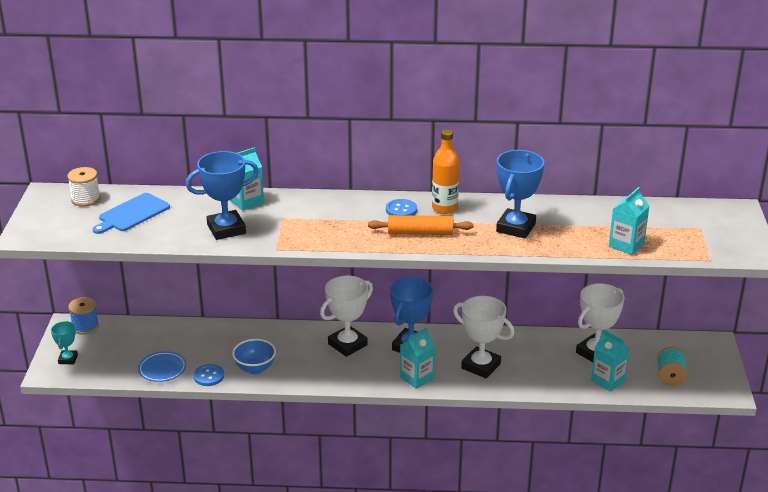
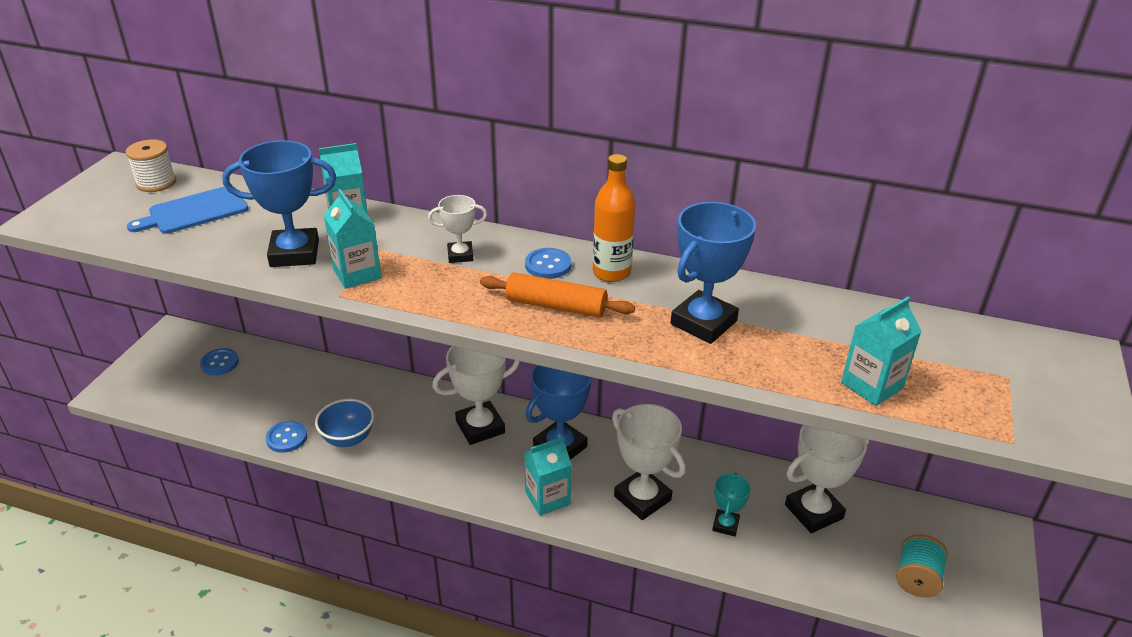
camera: 15 degrees right, 5 degrees up
(68, 359) = (141, 379): turquoise trophy -> turquoise trophy (725, 525)
(85, 326) = (188, 339): blue spool -> none
(123, 338) = (220, 363): none -> blue button
(162, 369) = (238, 415): blue plate -> none
(340, 213) = (460, 255): none -> white trophy
(608, 380) = (818, 563): turquoise carton -> turquoise carton (357, 274)

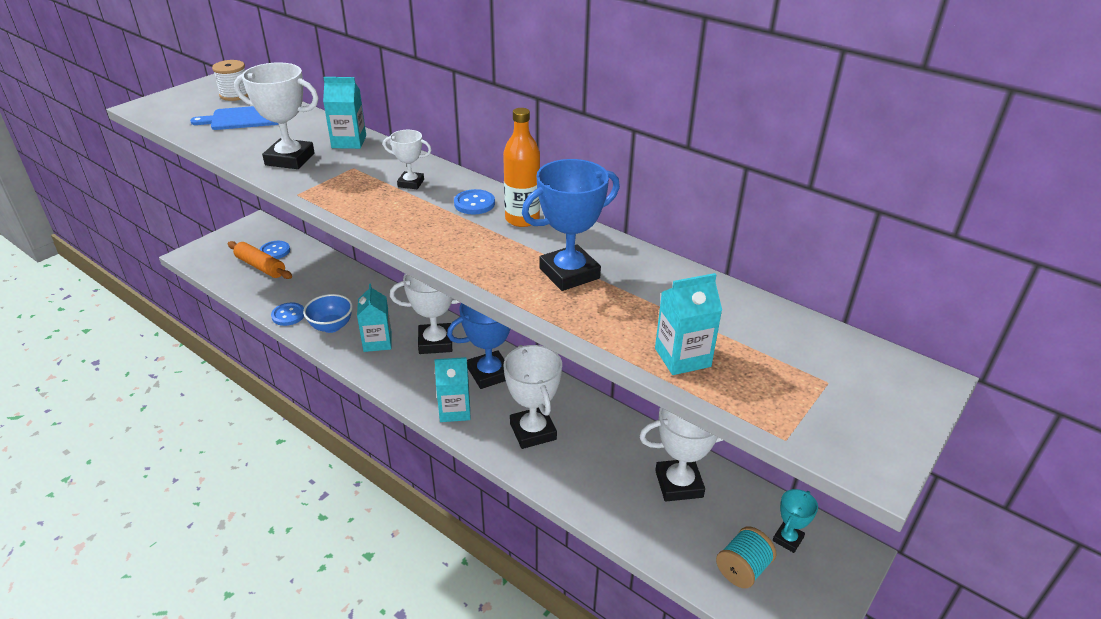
camera: 20 degrees right, 0 degrees up
(294, 253) = (290, 159): blue trophy -> white trophy
(357, 274) = (322, 182): turquoise carton -> turquoise carton (377, 342)
(556, 306) = (455, 235): orange rolling pin -> orange rolling pin (260, 266)
(725, 525) = (591, 473): turquoise trophy -> turquoise trophy (788, 539)

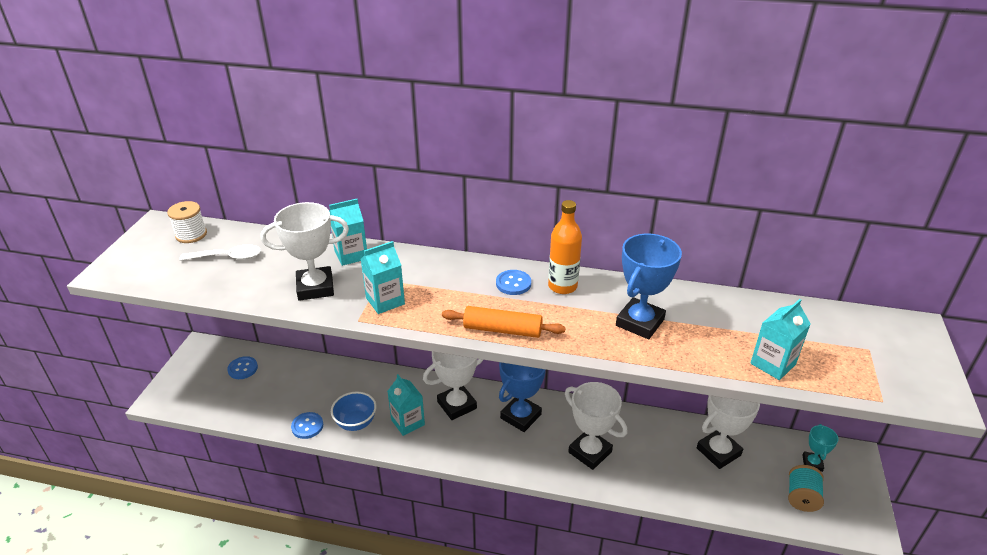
camera: 25 degrees left, 0 degrees up
(245, 118) = (228, 257): blue cutting board -> white spoon
(260, 266) = (241, 388): orange rolling pin -> orange rolling pin (502, 330)
(411, 183) = (444, 280): white trophy -> none
(455, 410) = (518, 458): turquoise carton -> turquoise carton (385, 301)

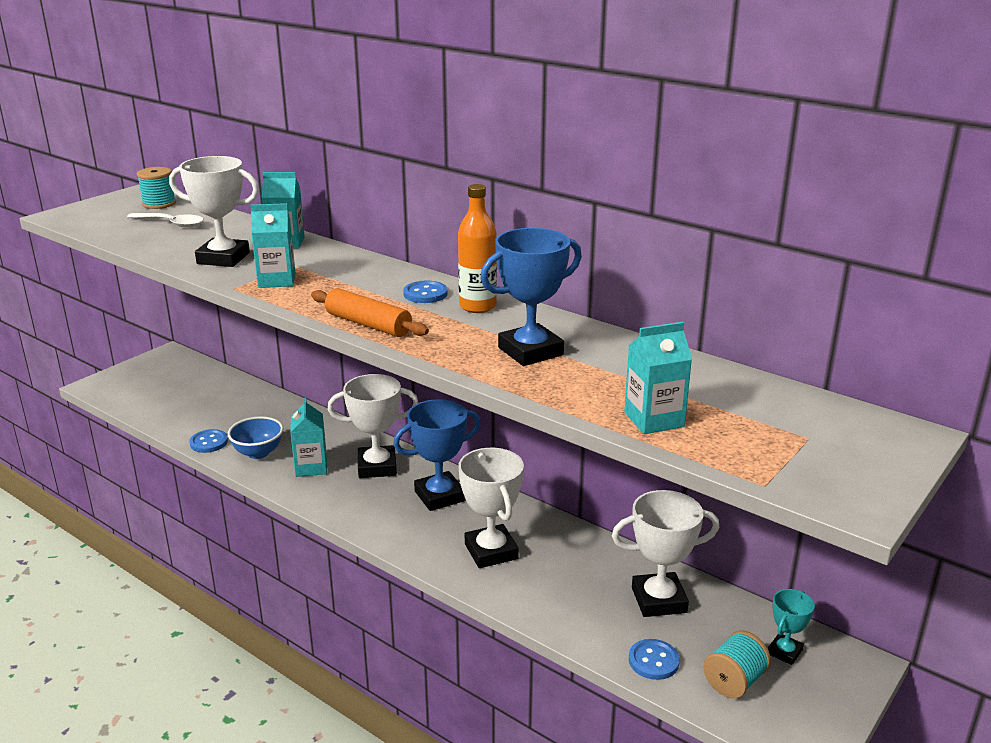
camera: 25 degrees right, 10 degrees down
(191, 235) = (159, 204): white spool -> turquoise spool
(243, 369) = (191, 381): blue button -> blue button (653, 661)

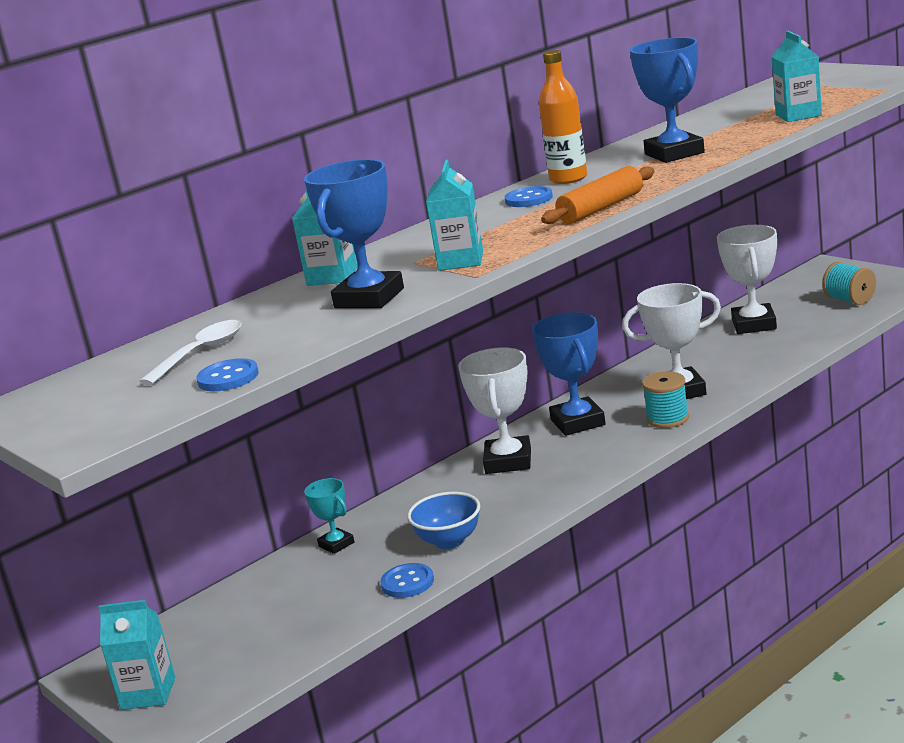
camera: 75 degrees left, 5 degrees down
(159, 204) = (92, 380): turquoise spool -> turquoise spool (667, 419)
(223, 258) = (369, 298): white trophy -> blue trophy
(311, 467) = (496, 501): turquoise carton -> turquoise carton (148, 693)
(653, 661) = (830, 325): blue button -> blue button (228, 378)
(784, 652) = (815, 286): turquoise trophy -> turquoise trophy (336, 544)

